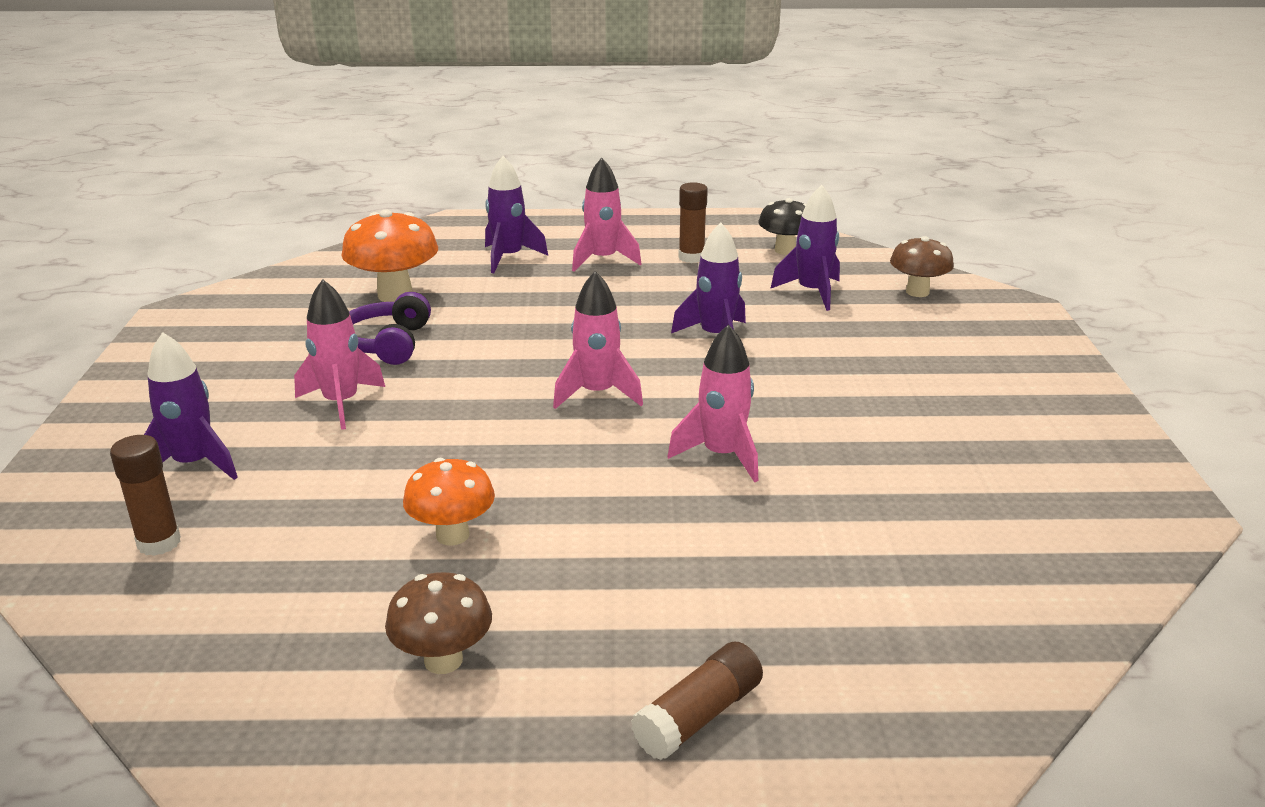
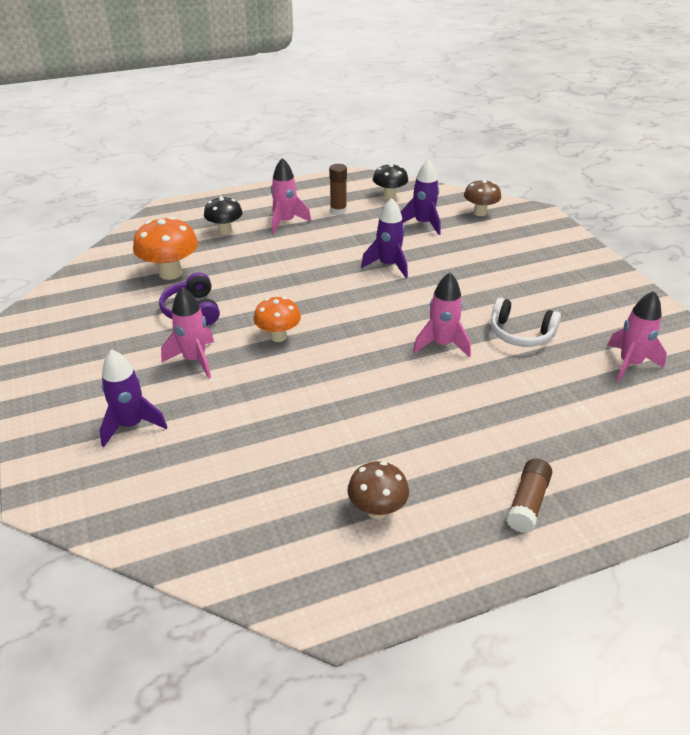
camera: 20 degrees left, 10 degrees up
(159, 543) = (152, 484): brown glue stick -> none
(452, 535) = (327, 432): orange mushroom -> orange mushroom (278, 336)
(509, 258) = (225, 231): purple rocket -> black mushroom
(597, 394) = (346, 319): pink rocket -> pink rocket (629, 364)
(867, 466) = (520, 333): none -> white headphones

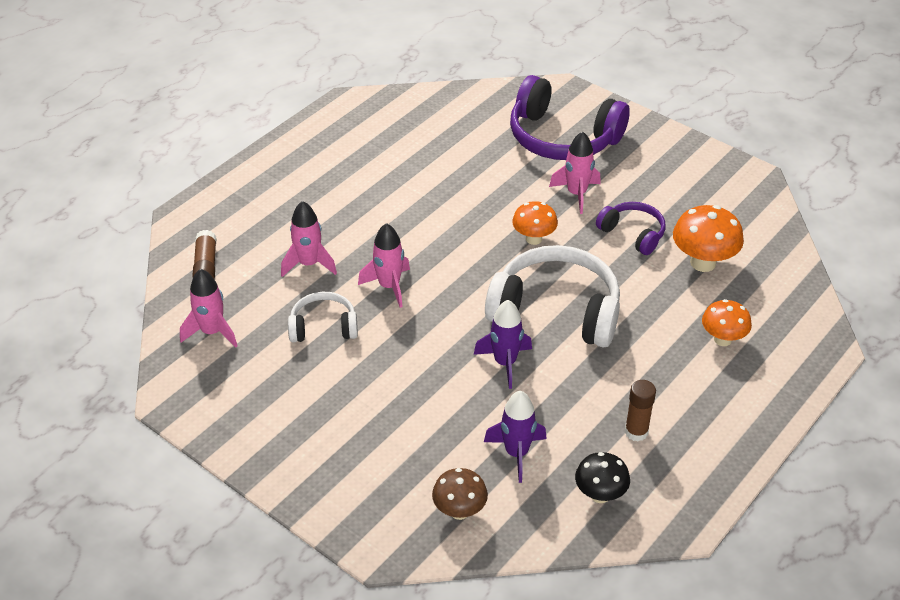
camera: 150 degrees right, 5 degrees up
(131, 425) = (562, 137): purple rocket -> purple headphones
(225, 231) = (722, 339): black mushroom -> orange mushroom
(286, 222) = (675, 383): pink rocket -> pink rocket (309, 264)
(318, 281) = (556, 311): none -> white headphones
(377, 510) = (358, 151): brown mushroom -> none
(527, 503) = (264, 189): brown glue stick -> brown glue stick (206, 265)

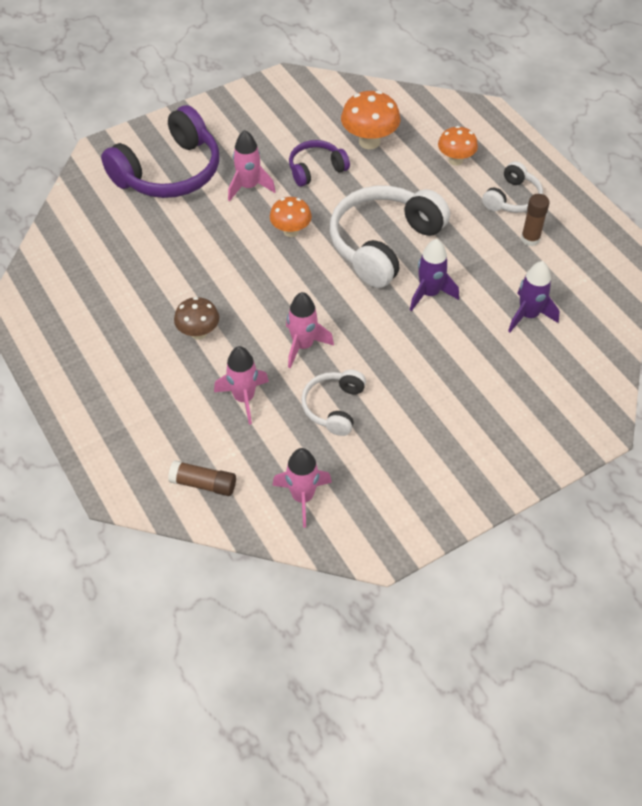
camera: 70 degrees left, 10 degrees up
(459, 511) = (576, 367): brown mushroom -> brown mushroom (198, 333)
(600, 495) = (584, 279): black mushroom -> none
(693, 402) = (512, 198): none -> white headphones

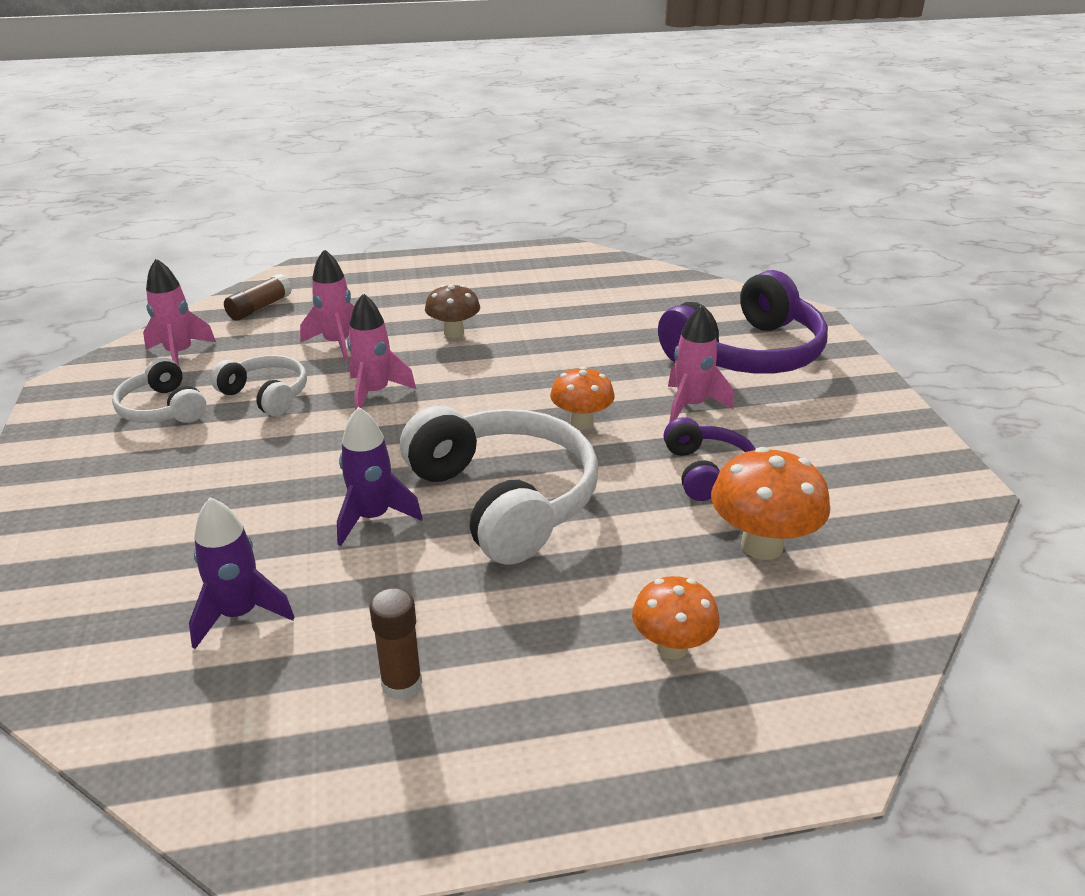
camera: 110 degrees right, 20 degrees down
(169, 172) = (746, 353): purple headphones -> purple headphones turned 105 degrees counterclockwise
(512, 198) = (524, 698): white headphones -> white headphones (163, 409)

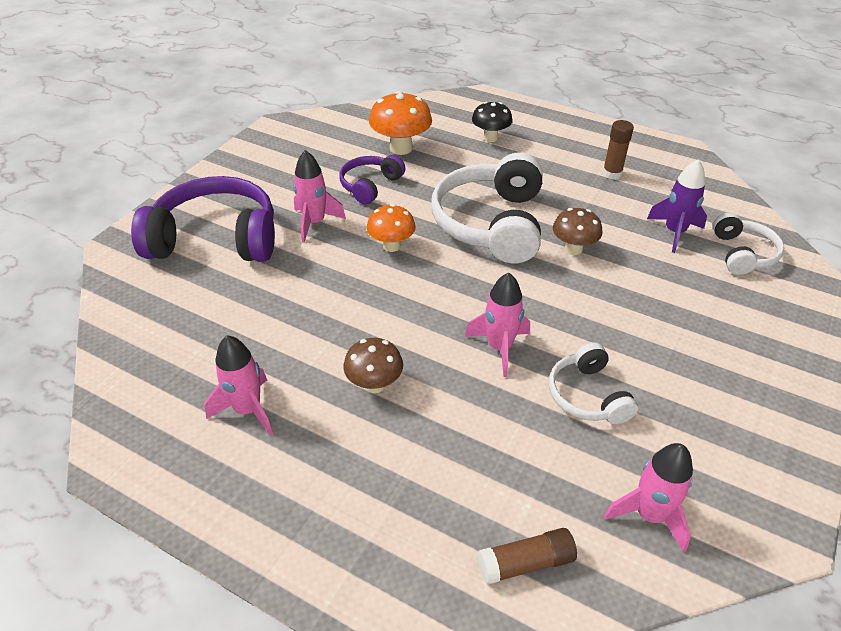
camera: 140 degrees left, 10 degrees up
(163, 409) = (685, 429): white headphones -> white headphones (742, 254)
(337, 344) = (485, 433): pink rocket -> pink rocket (248, 410)
(373, 517) = (573, 249): purple rocket -> brown mushroom
(672, 647) = (490, 138): orange mushroom -> black mushroom

